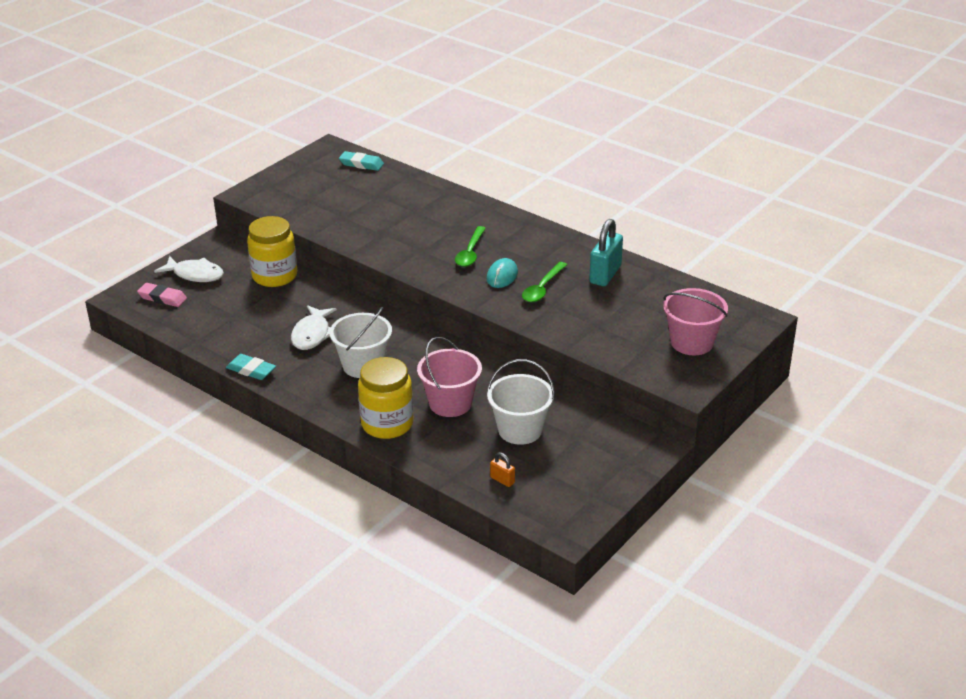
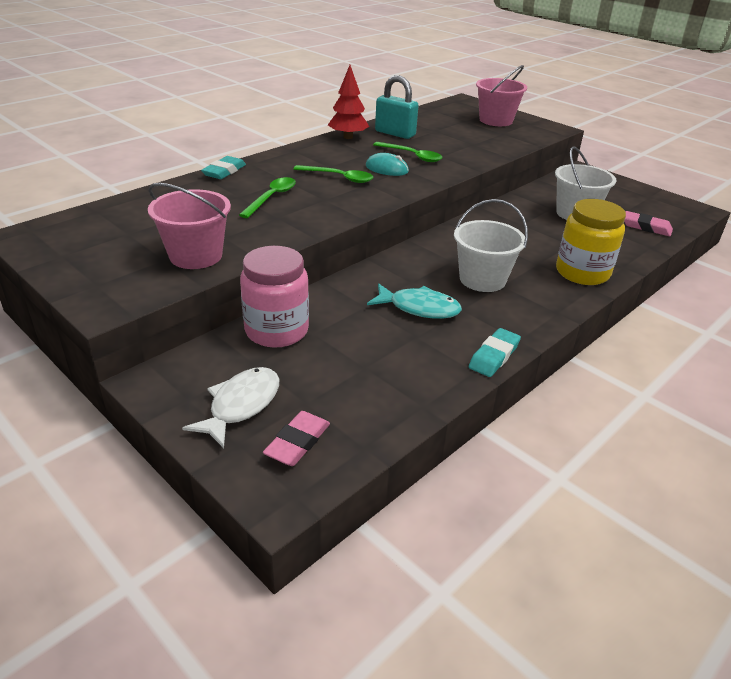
camera: 85 degrees left, 0 degrees up
(275, 276) = (276, 331): yellow jar -> pink jar
(312, 334) = (419, 308): white fish -> turquoise fish
(361, 164) = (95, 217): turquoise eraser -> turquoise eraser (224, 171)
(416, 226) = (271, 198): none -> green spoon
(450, 403) = (543, 239): pink bucket -> pink bucket (196, 255)
(502, 480) = (646, 227): orange padlock -> pink eraser
(578, 248) = (348, 137): none -> red tree

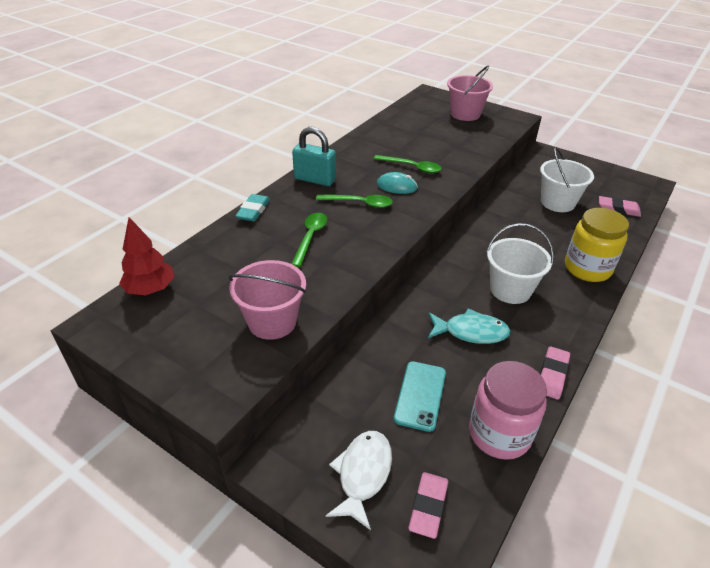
camera: 10 degrees left, 5 degrees up
(276, 331) = (359, 380): pink jar -> pink jar (499, 434)
(336, 352) = (420, 395): none -> turquoise phone
(348, 137) = (347, 151): red tree -> red tree (150, 289)
(395, 133) = (386, 141): turquoise padlock -> turquoise padlock (315, 179)
(494, 356) = (552, 375): turquoise eraser -> pink eraser

